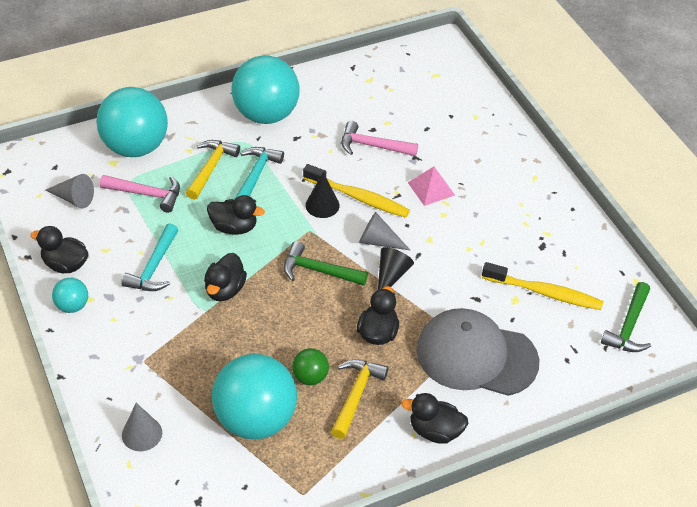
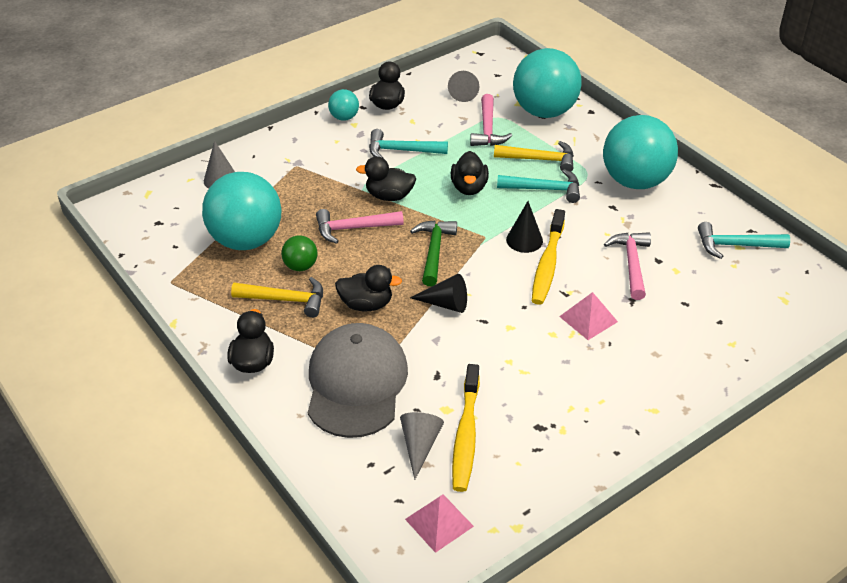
camera: 80 degrees right, 5 degrees down
(266, 326) = (354, 228): none -> pink hammer
(368, 81) = (736, 245): none -> turquoise hammer
(378, 241) = (490, 288): grey cone -> grey cone (420, 445)
(628, 326) = (439, 522): green hammer -> pink pyramid

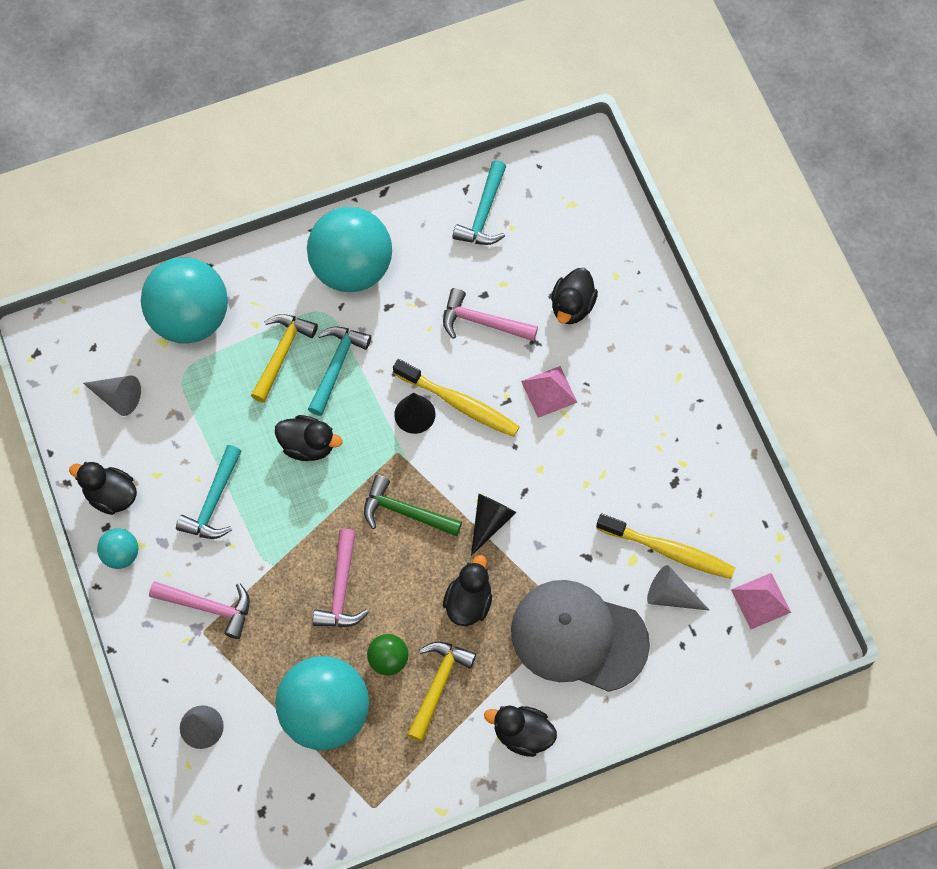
camera: 75 degrees left, 25 degrees up
(389, 196) = (295, 536): black duck -> black duck (572, 306)
(487, 129) = (204, 392): pink hammer -> pink hammer (208, 607)

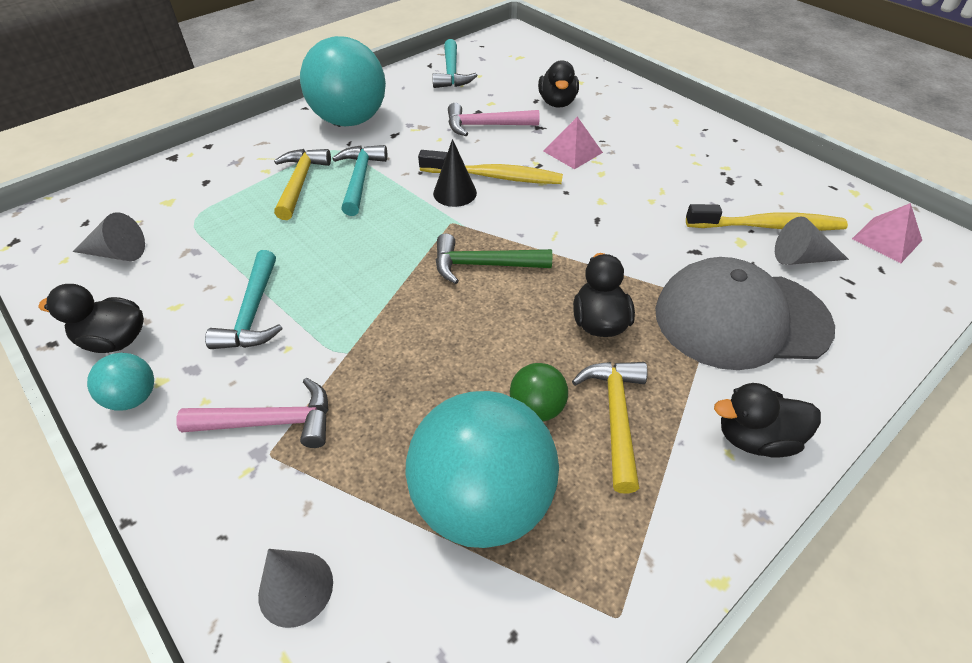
camera: 20 degrees left, 20 degrees down
(190, 318) = (195, 180): turquoise ball -> none
(308, 445) = (352, 240): black duck -> none
(341, 588) = (442, 352): pink hammer -> none
(490, 522) = (578, 250): black cone -> none

